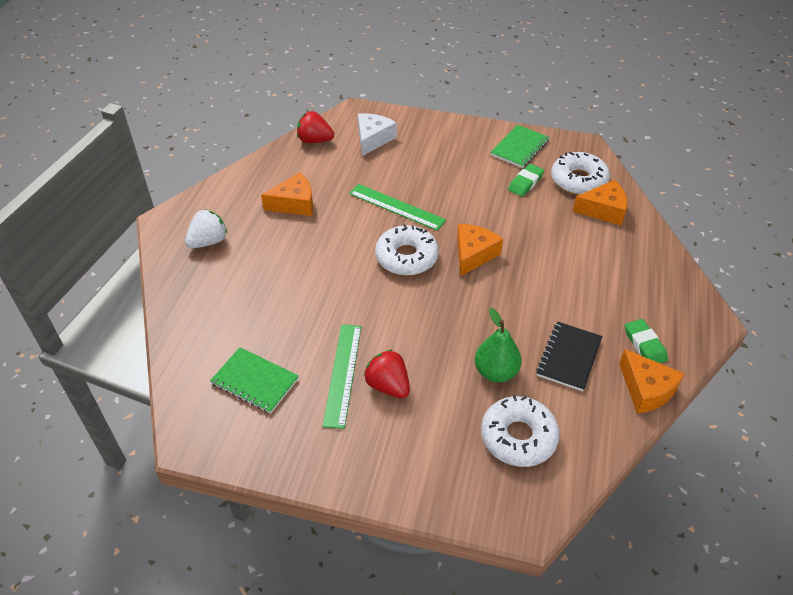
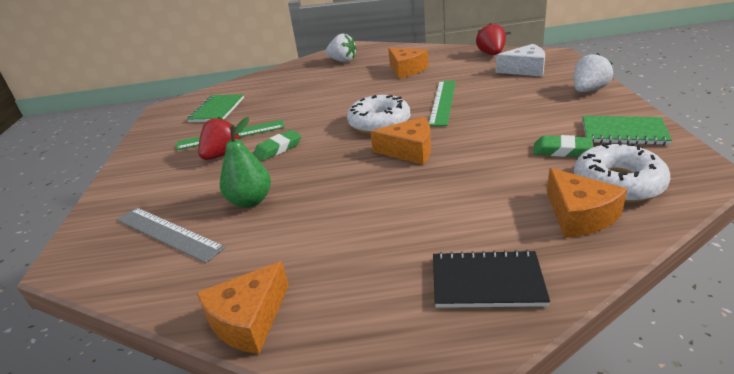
camera: 75 degrees right, 15 degrees down
(444, 130) = (588, 90): none -> white strawberry
(518, 437) = (168, 233): white donut -> grey ruler
(569, 357) = (285, 243): black notebook -> black notebook (487, 282)
(644, 345) = (331, 304): green eraser -> green eraser (278, 149)

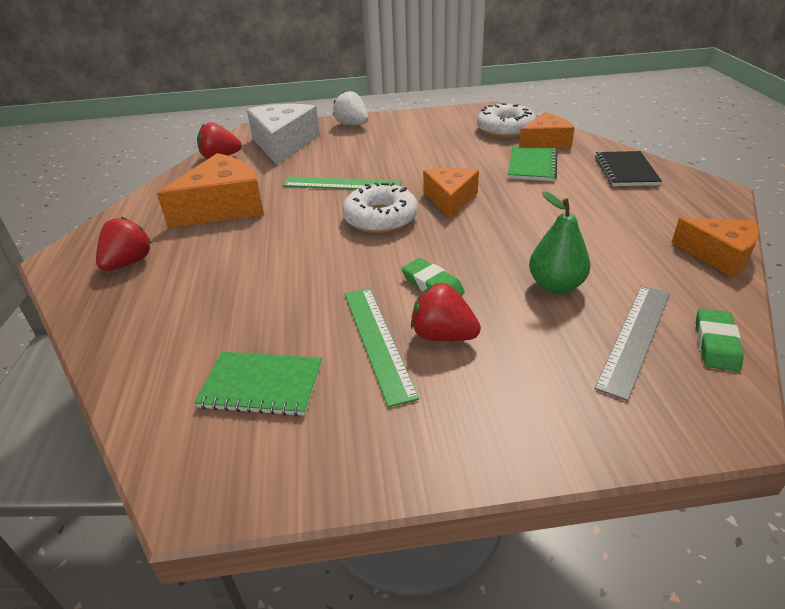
camera: 95 degrees left, 5 degrees up
(342, 61) = (128, 263): white strawberry -> red strawberry
(406, 70) = (223, 207): orange cheese -> orange cheese, size x1.54
(525, 69) = (283, 144): white cheese -> white cheese, size x1.54
(562, 150) = (458, 141): green eraser -> green eraser (716, 344)
(623, 132) = (433, 121): green notebook -> green notebook (532, 165)

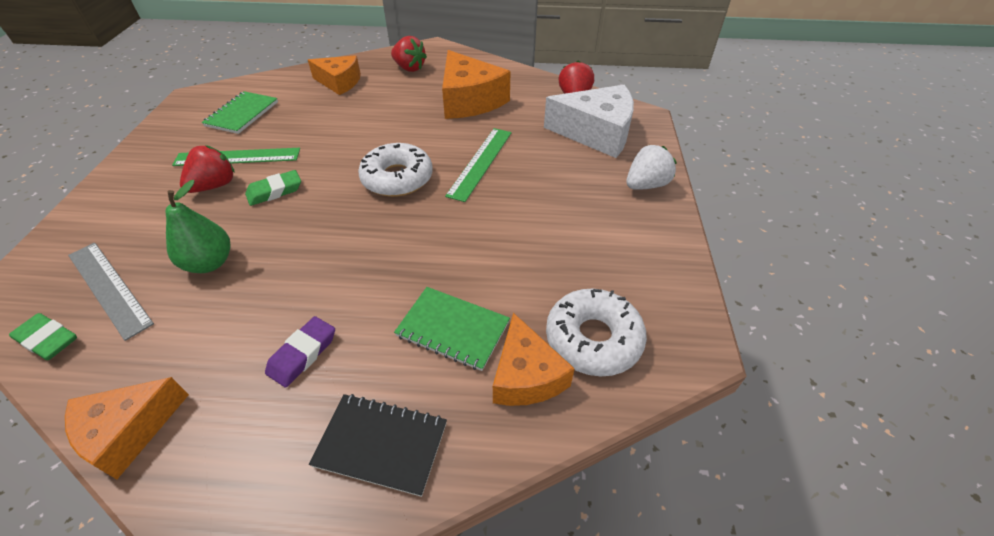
camera: 100 degrees right, 10 degrees up
(450, 199) = (406, 230): orange cheese -> orange cheese (339, 82)
(598, 209) = (303, 354): none -> purple eraser

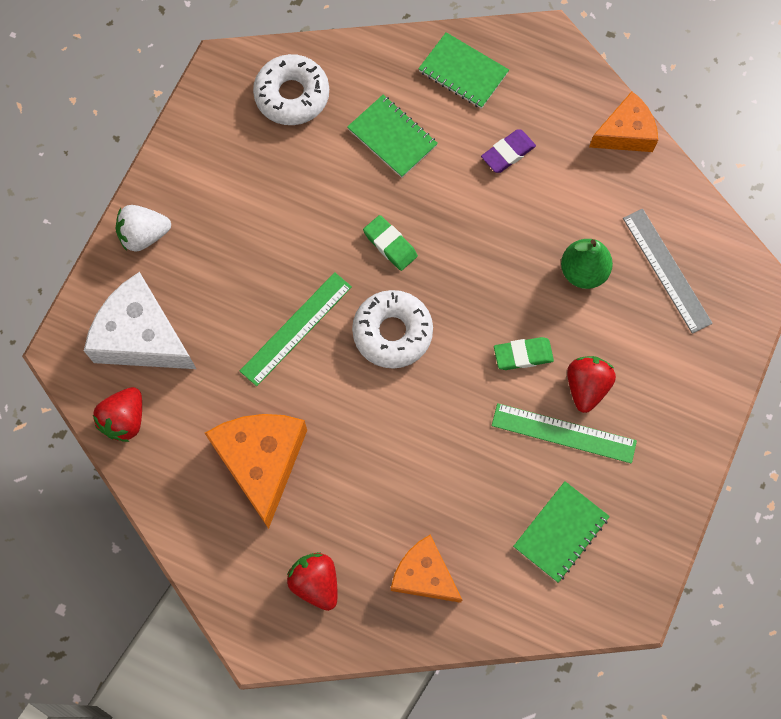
camera: 160 degrees left, 25 degrees up
(47, 340) = (702, 229): green eraser -> green eraser (390, 244)
(215, 185) = (586, 386): red strawberry -> red strawberry turned 135 degrees clockwise
(381, 444) = (463, 72): black notebook -> green notebook
(526, 375) = (353, 85): orange cheese -> none

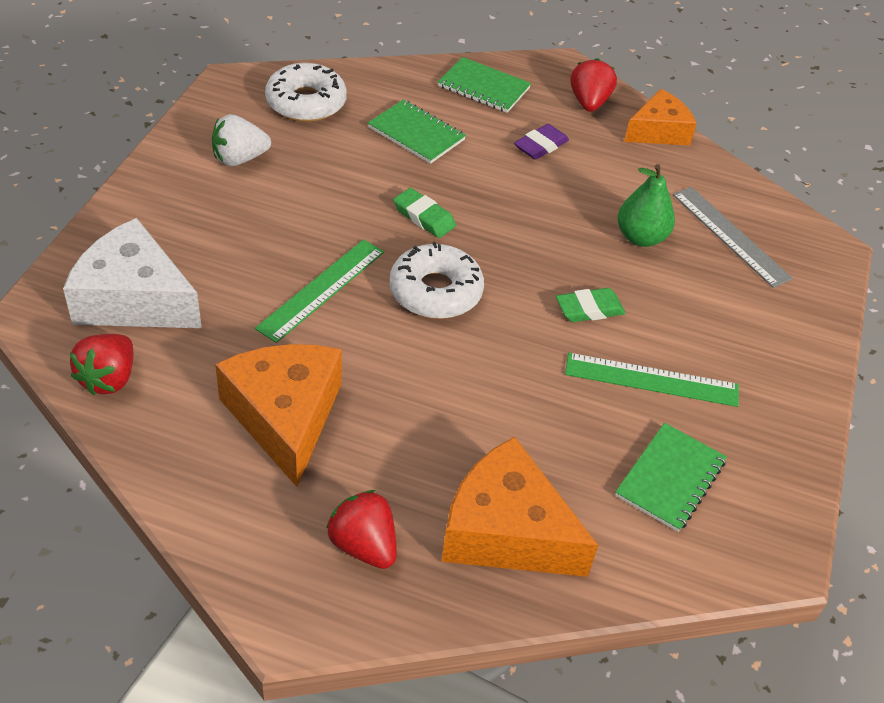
camera: 10 degrees left, 25 degrees down
(144, 235) = (140, 210): white strawberry -> white strawberry (239, 159)
(424, 575) = (506, 531): orange cheese -> orange cheese, size x1.54
(586, 386) = (667, 336): red strawberry -> red strawberry (589, 102)

